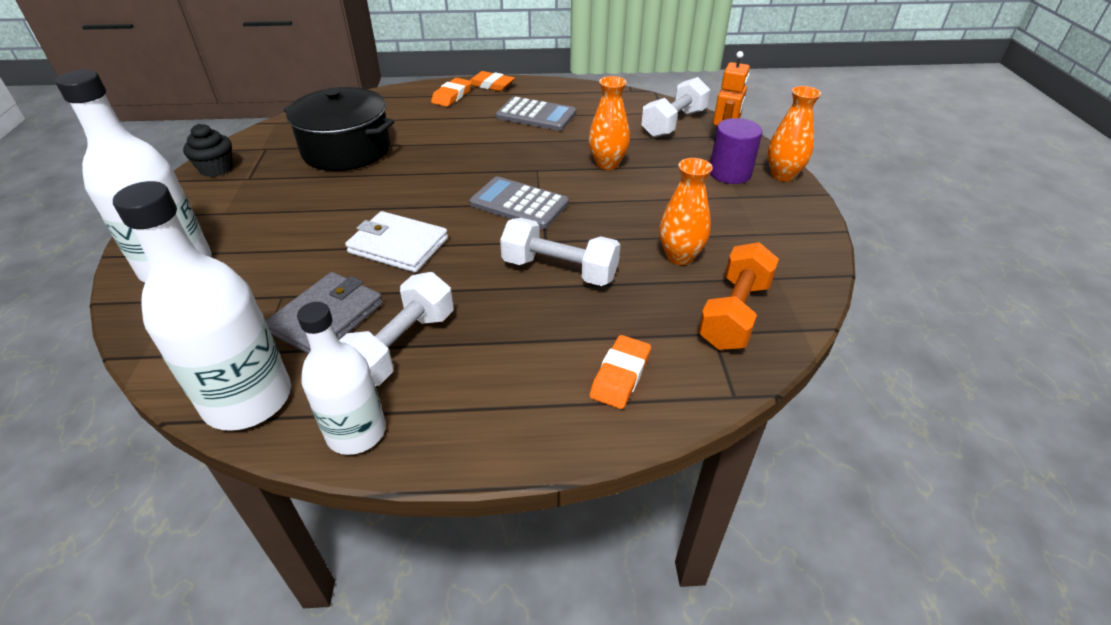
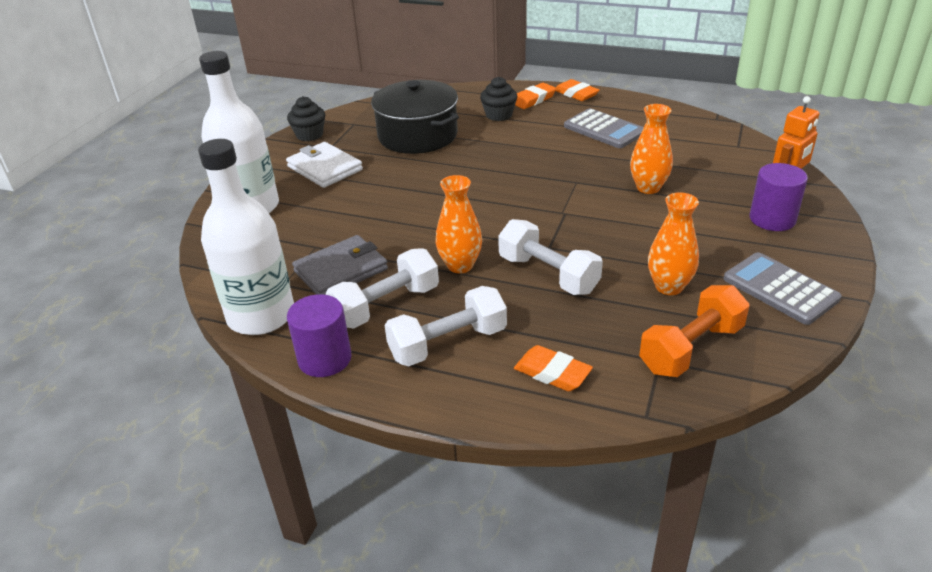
camera: 25 degrees right, 5 degrees down
(356, 432) = (324, 359): white bottle -> purple cylinder
(398, 245) = (422, 225): white wallet -> white wallet (324, 168)
(424, 116) = (499, 115): none -> black cupcake
(519, 204) = (543, 210): grey calculator -> grey calculator (780, 289)
(620, 375) = (552, 372): orange eraser -> orange eraser turned 75 degrees clockwise
(673, 123) = (742, 159): white dumbbell -> white dumbbell (448, 343)
(783, 175) = (831, 231): orange vase -> orange vase (460, 265)

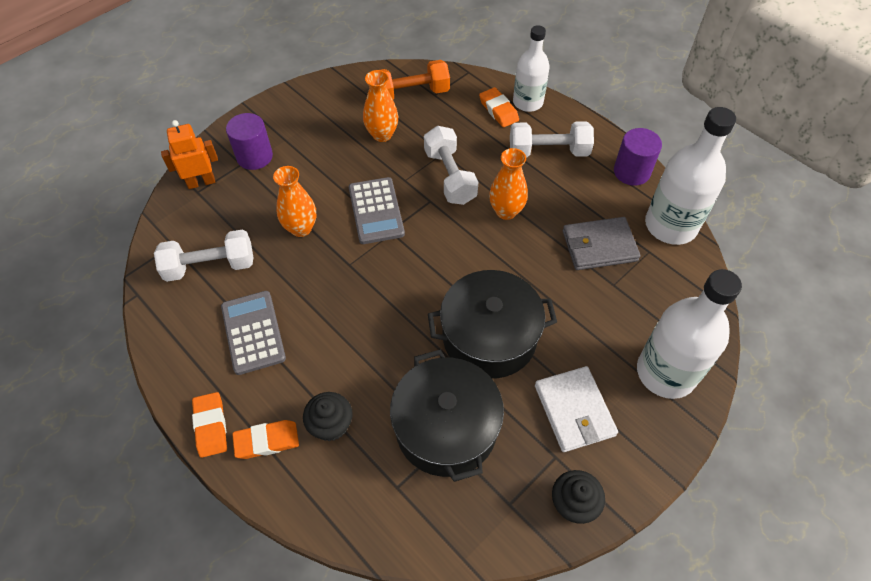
camera: 155 degrees left, 20 degrees up
(386, 306) = (576, 197): white dumbbell -> white dumbbell (210, 266)
(416, 181) = (489, 337): none -> black pot
(519, 401) = (528, 102): none -> white bottle
(780, 289) = (320, 106): grey calculator -> grey calculator (376, 211)

